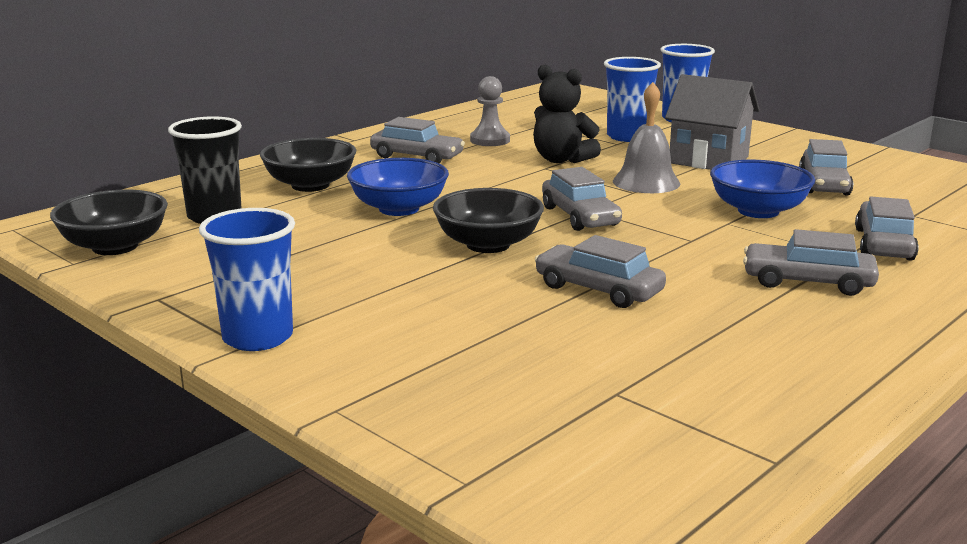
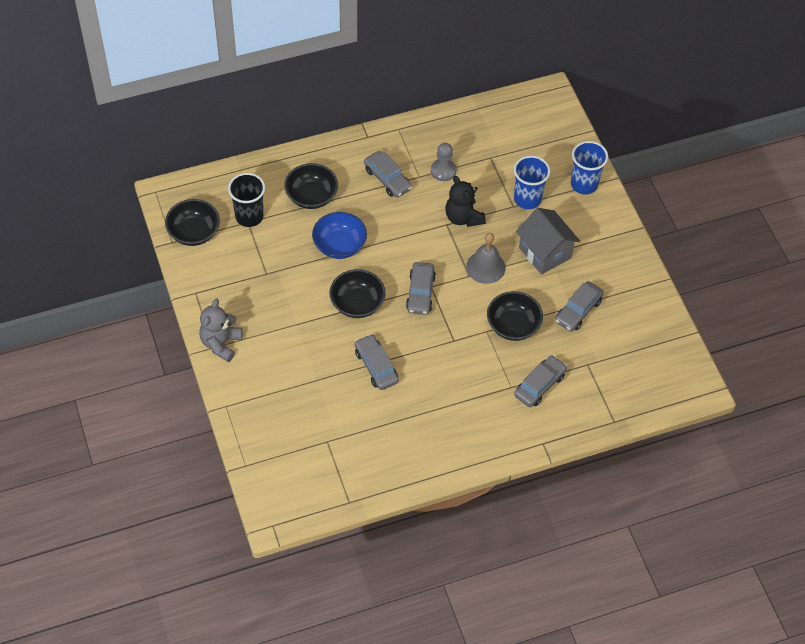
camera: 25 degrees right, 35 degrees up
(258, 337) = (221, 343): blue cup -> grey teddy bear
(758, 211) = (513, 325): blue bowl -> black bowl
(807, 282) = (470, 401): grey car -> none

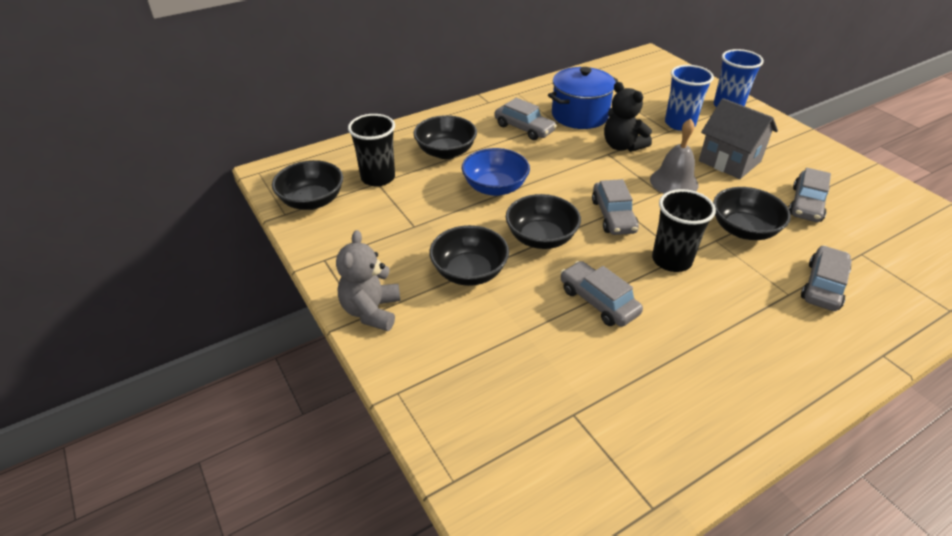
camera: 10 degrees left, 15 degrees down
(295, 324) = (469, 272): none -> black bowl
(443, 171) = (580, 115): grey pawn -> blue pot
(444, 342) = (671, 260): none -> black cup

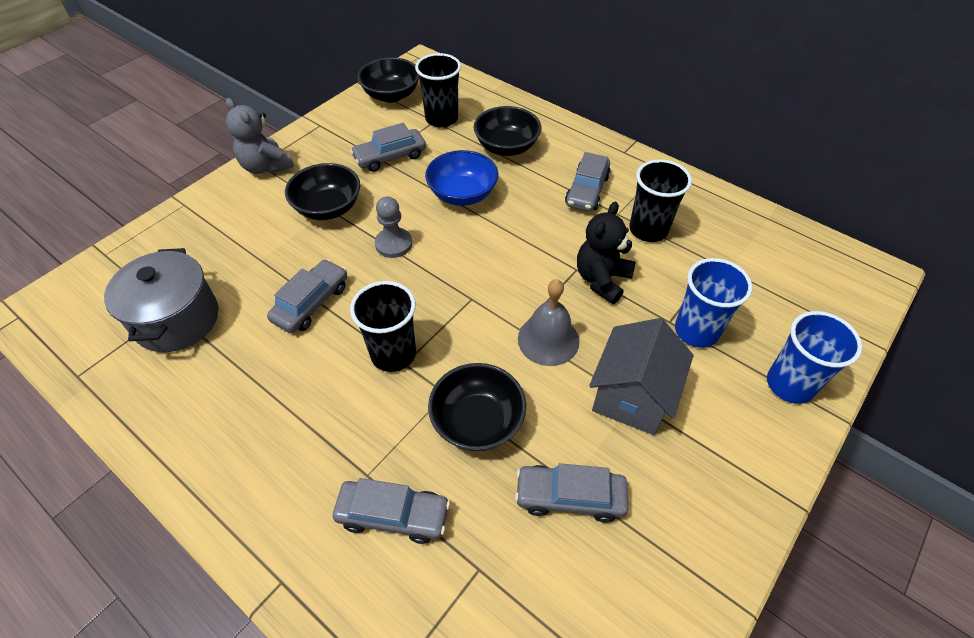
camera: 70 degrees right, 10 degrees up
(371, 311) = (266, 167): grey teddy bear -> grey teddy bear turned 120 degrees counterclockwise
(541, 238) = (393, 244): black bowl -> grey pawn
(580, 115) = (648, 230): blue pot -> black cup
(591, 408) = (177, 319): none -> grey pot
(613, 216) = (453, 293): grey car -> grey car (390, 157)

